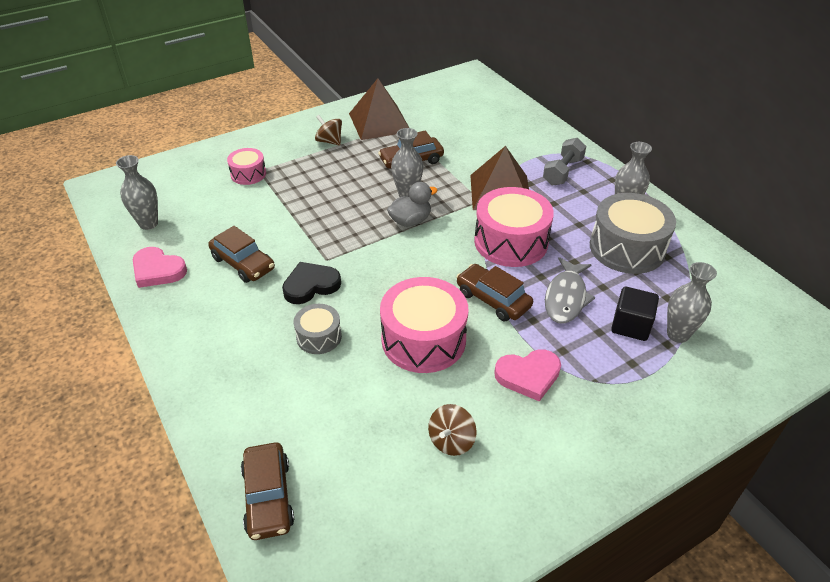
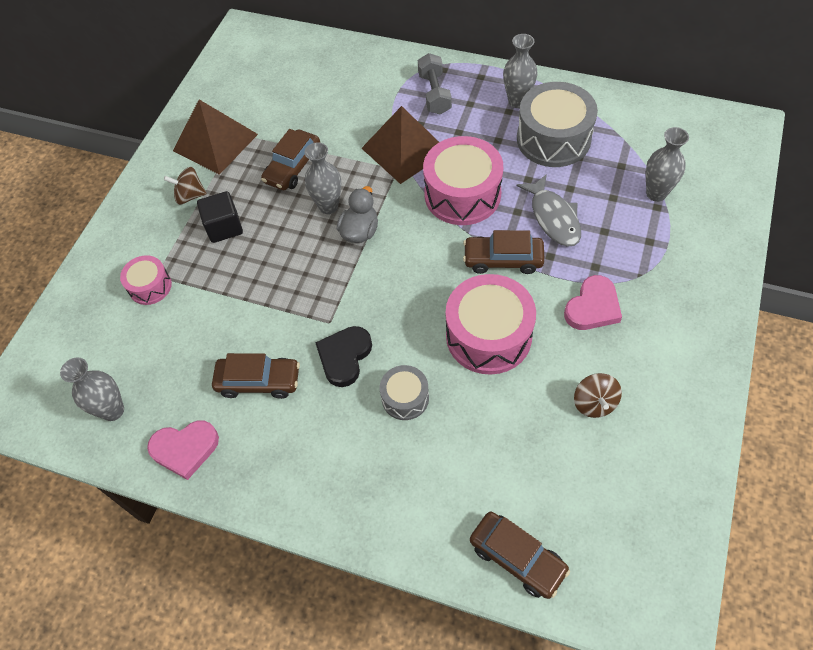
camera: 35 degrees left, 15 degrees up
(630, 325) = (619, 209): black cube -> black cube (224, 227)

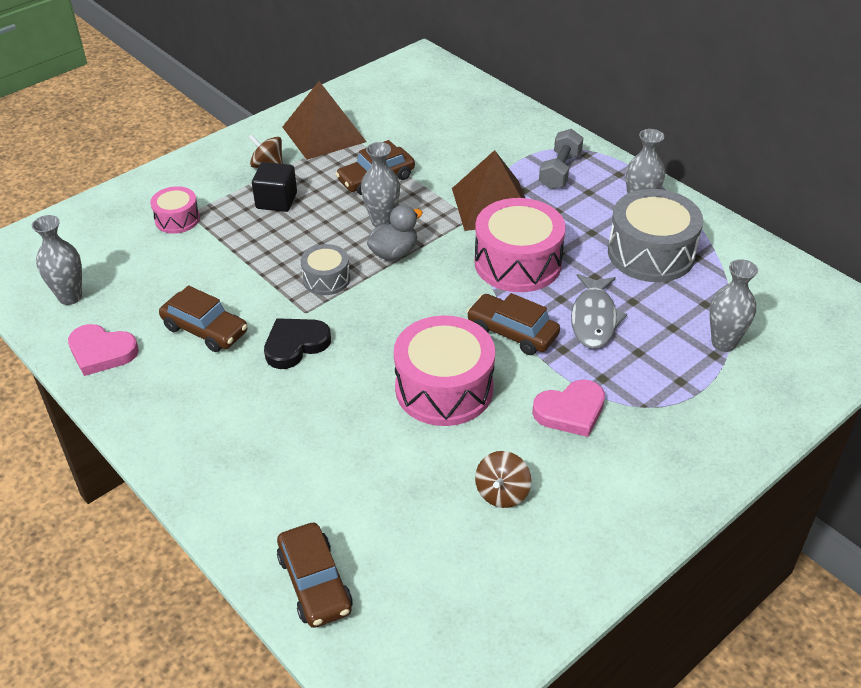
camera: 25 degrees right, 15 degrees down
(405, 398) = (322, 402): grey drum -> grey drum (326, 279)

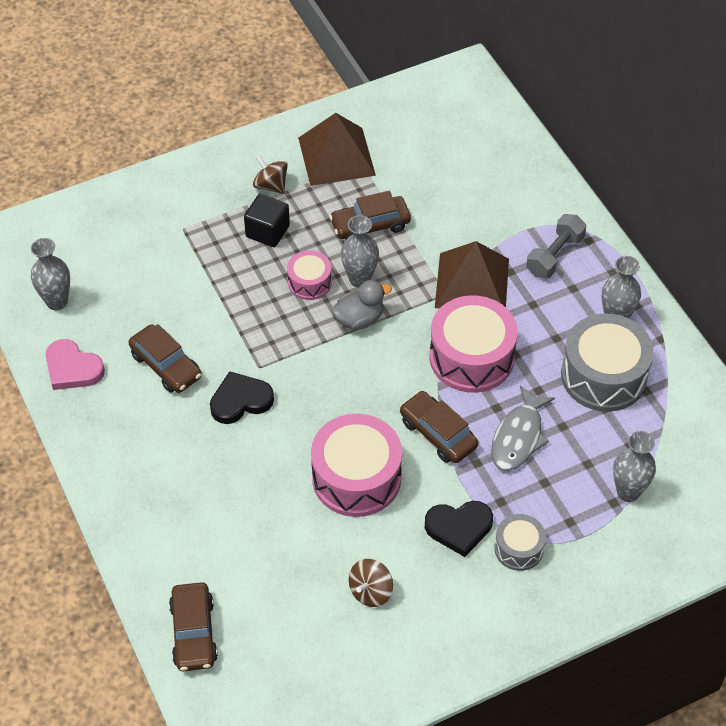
camera: 15 degrees right, 10 degrees up
(177, 219) = (170, 233): pink drum -> pink drum (309, 282)
(326, 279) = (288, 335): grey drum -> grey drum (518, 548)
(570, 411) = (459, 528): pink heart -> black heart

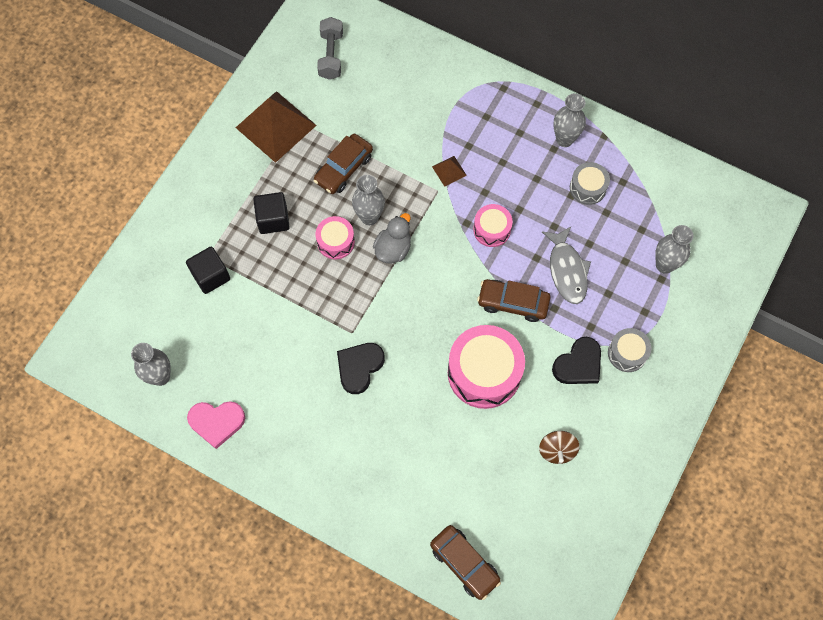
camera: 35 degrees left, 15 degrees up
(166, 366) = (284, 375): brown car -> none
(171, 246) = (211, 276): none -> black cube
(271, 185) = (246, 180): brown spinning top -> none
(471, 357) = (492, 230): pink drum -> pink drum, size x0.53
(472, 283) = (449, 171): brown pyramid -> brown pyramid, size x0.44
(554, 255) = (489, 114): grey dumbbell -> grey dumbbell (331, 55)
(603, 376) = (587, 188): grey drum -> grey drum, size x0.53

